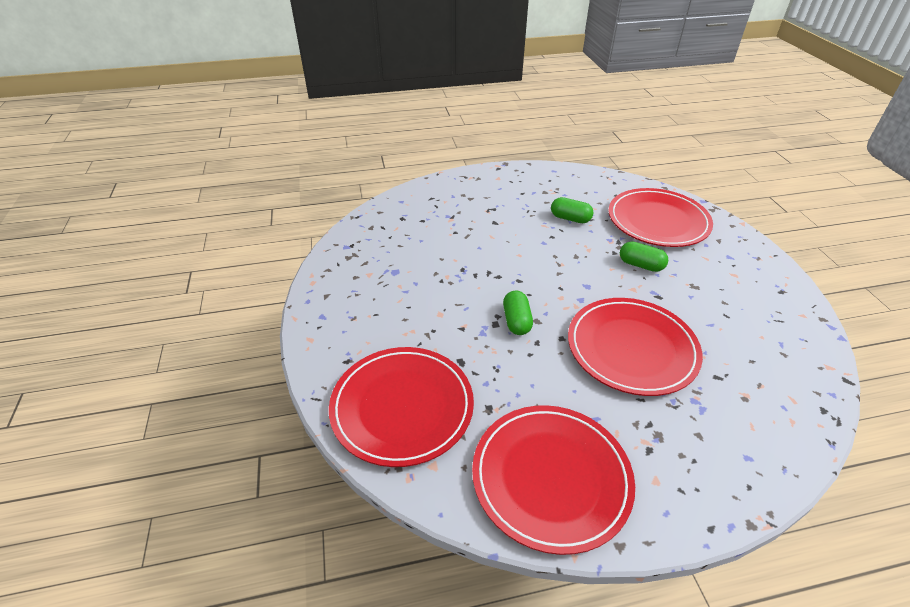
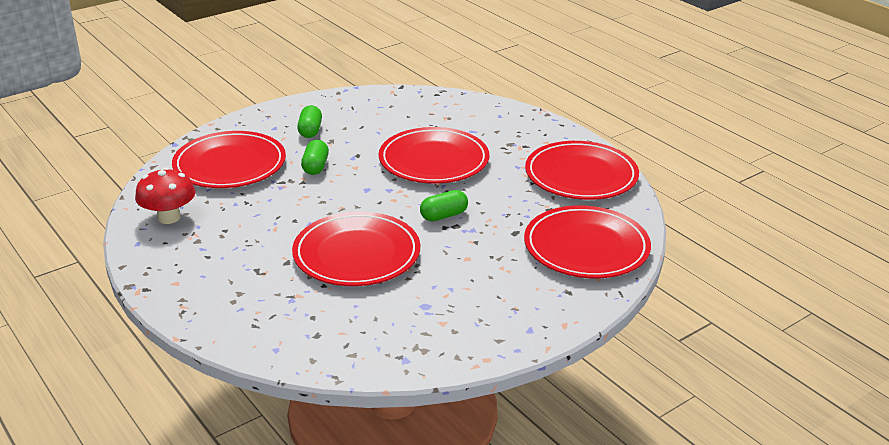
camera: 115 degrees left, 10 degrees down
(485, 255) = (356, 254): none -> red plate
(570, 218) = (252, 214): green capsule -> green capsule (310, 131)
(582, 185) = (169, 217): none -> red mushroom

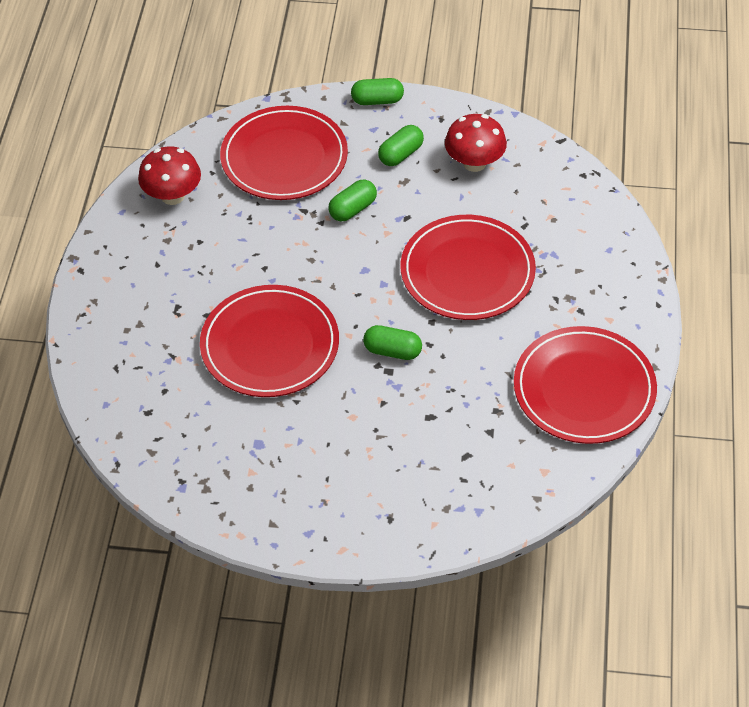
camera: 45 degrees right, 20 degrees up
(258, 115) = (377, 100): none -> green capsule
(364, 115) = (474, 163): none -> red mushroom
(586, 247) = (471, 481): red plate -> none

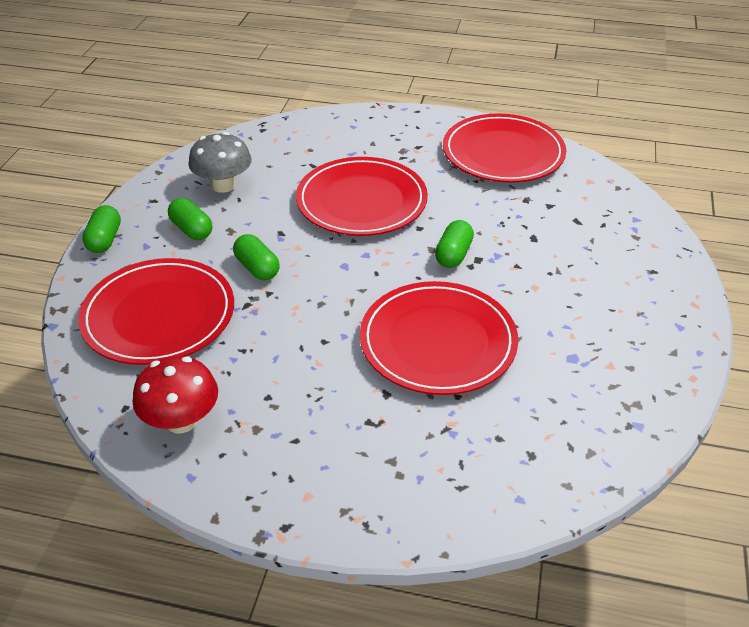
camera: 85 degrees left, 10 degrees down
(474, 163) = (223, 185): red mushroom -> grey mushroom

